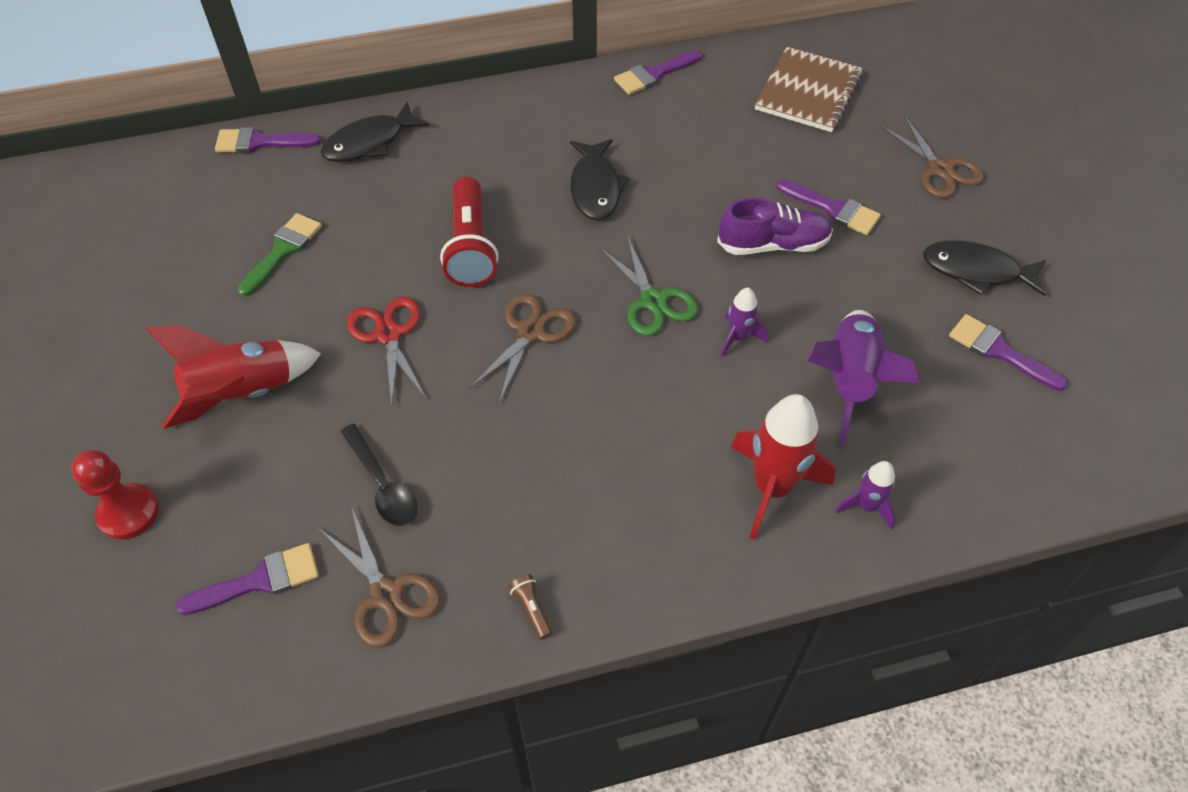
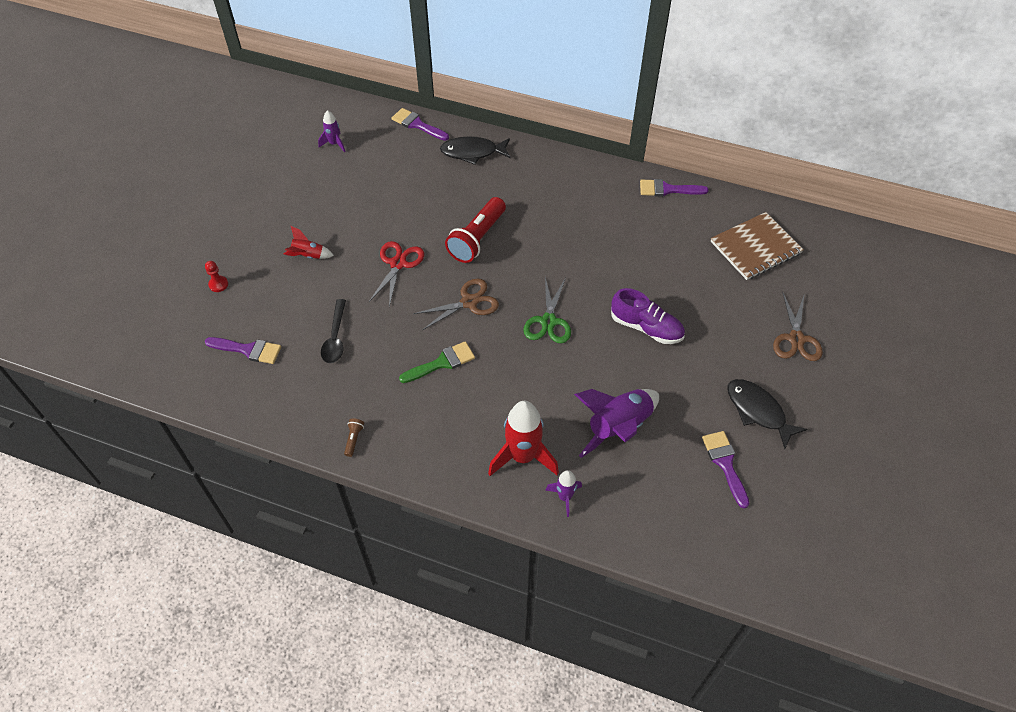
camera: 35 degrees right, 0 degrees up
(128, 512) = (218, 284): red pawn -> red pawn, size x0.58
(243, 394) = (308, 256): red rocket -> red rocket, size x0.52
(283, 250) = (383, 191): green brush -> green brush (442, 362)
(386, 594) = (296, 390): brown scissors -> none
(596, 188) = (573, 241): black fish -> none
(738, 338) = (577, 368): purple rocket -> purple rocket (334, 144)
(833, 209) = (703, 326): purple brush -> none

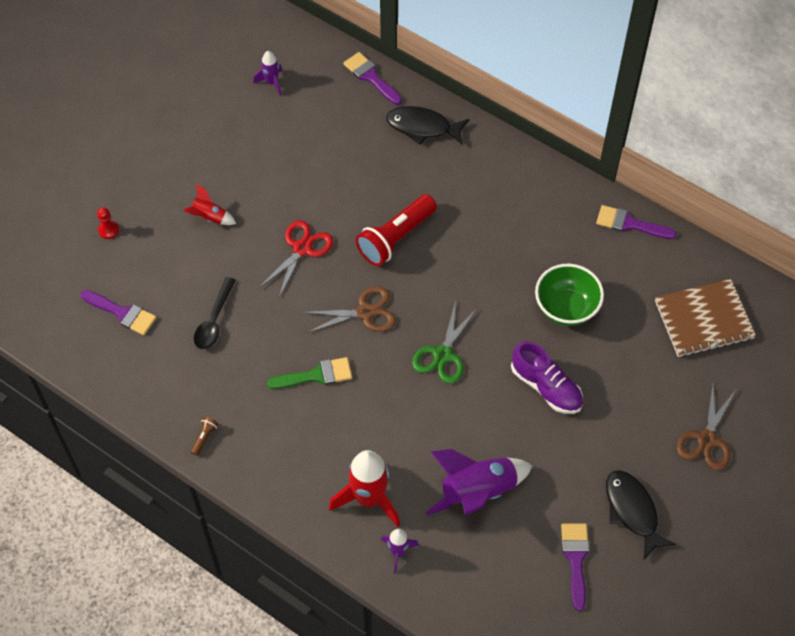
camera: 15 degrees right, 5 degrees up
(640, 263) = (566, 308): none -> green bowl

